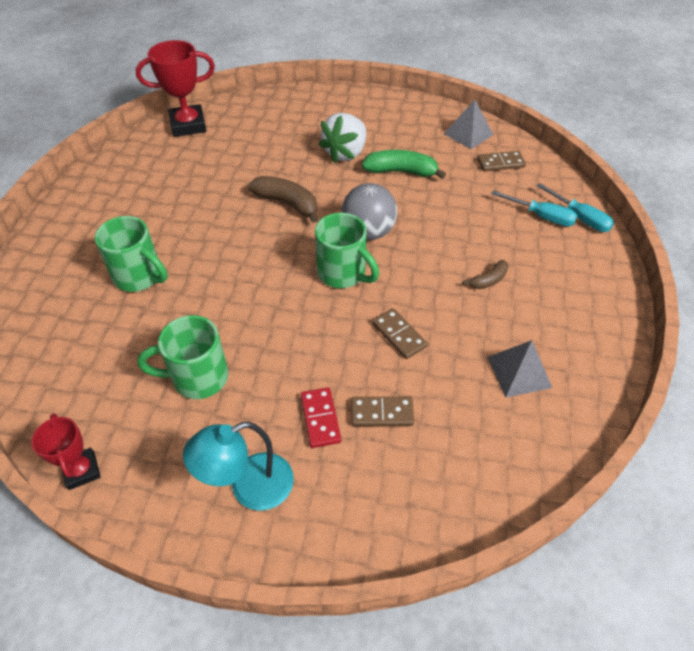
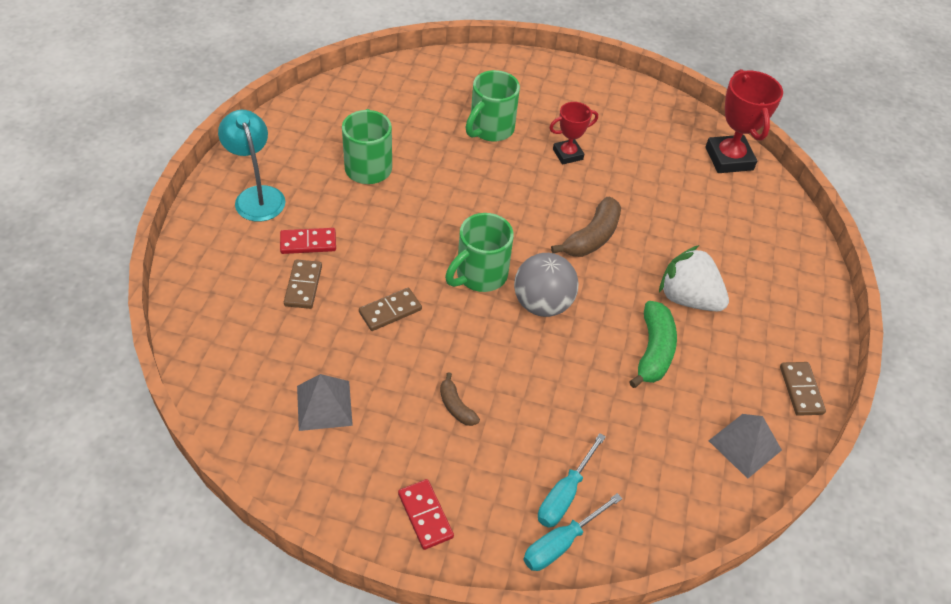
camera: 90 degrees right, 0 degrees up
(82, 470) = (298, 108): red trophy -> red trophy (567, 154)
(500, 163) = (678, 471): brown domino -> brown domino (801, 390)
(593, 291) = (425, 515): none -> red domino

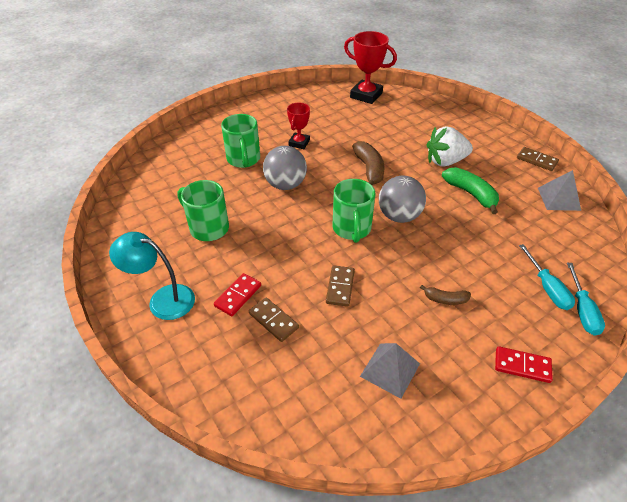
camera: 45 degrees left, 5 degrees down
(489, 184) = (285, 185): none -> grey ball

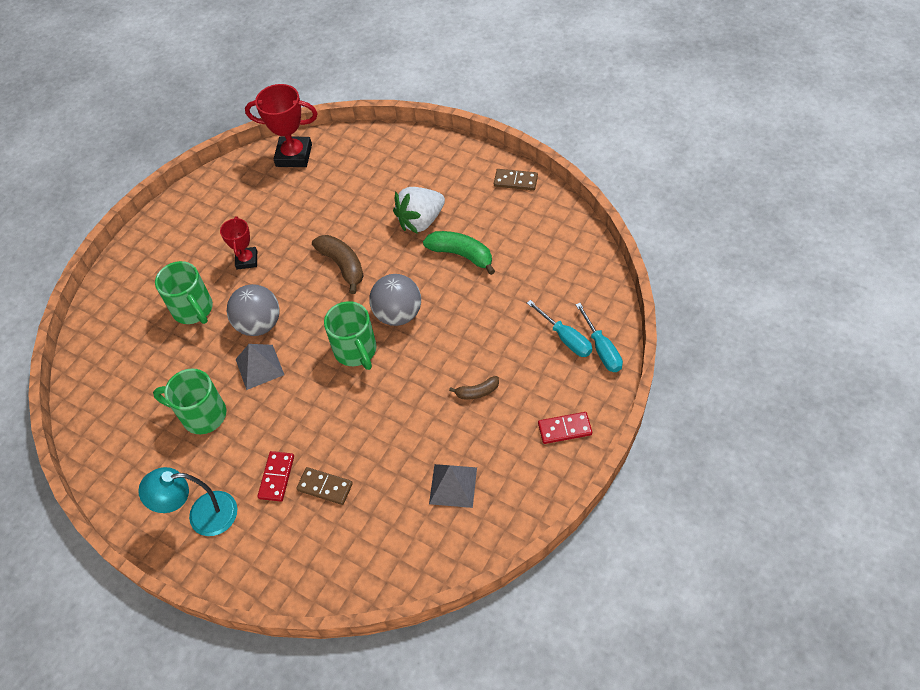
camera: 20 degrees left, 10 degrees up
(340, 287) = (373, 423): brown domino -> none
(559, 199) = (550, 225): grey pyramid -> grey pyramid (259, 367)

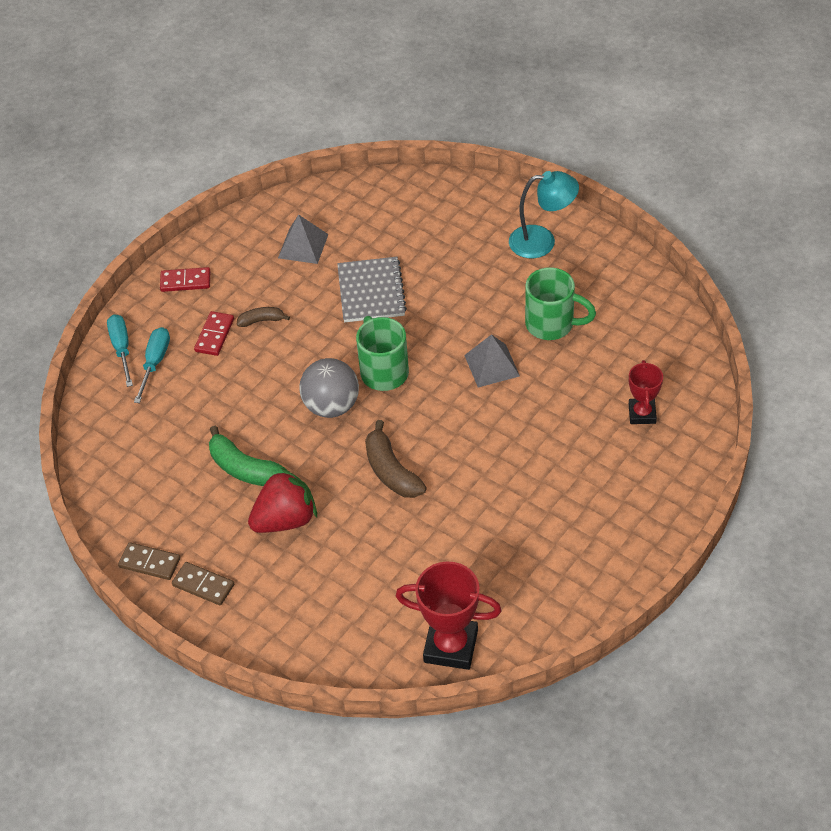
camera: 175 degrees left, 5 degrees down
(194, 310) = (574, 435): green mug -> none
(247, 260) = (513, 491): red trophy -> red trophy (642, 414)
(259, 324) = (493, 411): grey ball -> none
(276, 477) = (471, 265): red domino -> red domino (214, 335)
(325, 487) = (424, 254): brown domino -> brown domino (203, 585)
(375, 435) = (371, 291): none -> grey notebook
(421, 221) = (285, 519): white strawberry -> red strawberry
(565, 338) = (155, 363): turquoise screwdriver -> turquoise screwdriver turned 45 degrees clockwise

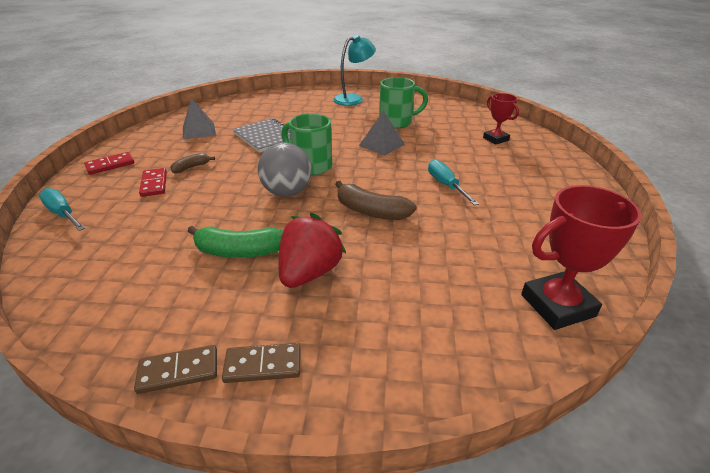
camera: 35 degrees left, 15 degrees down
(155, 363) = (103, 213): turquoise screwdriver -> turquoise screwdriver (446, 185)

